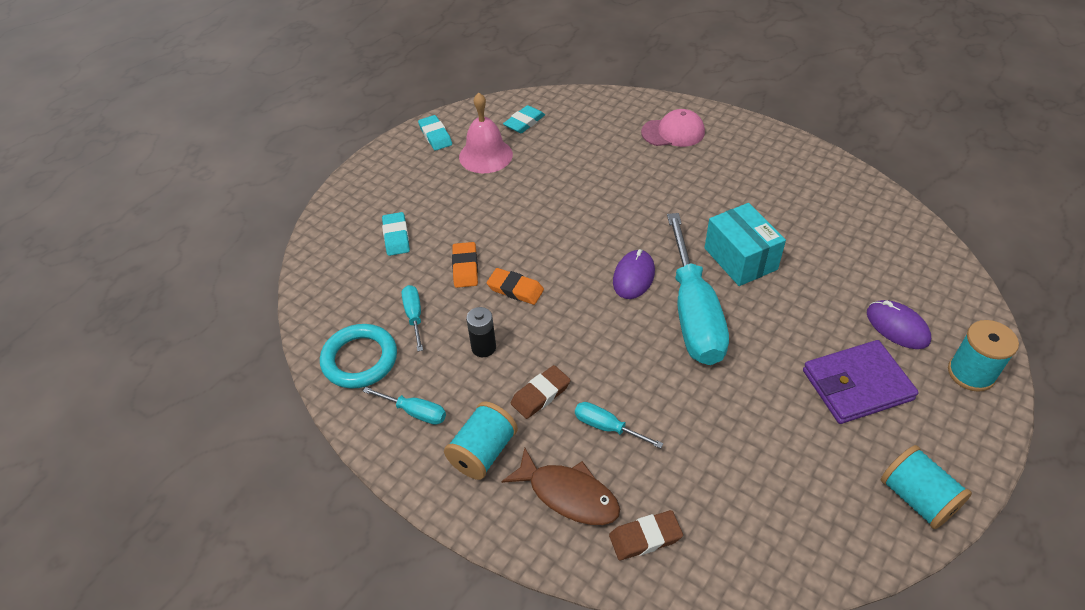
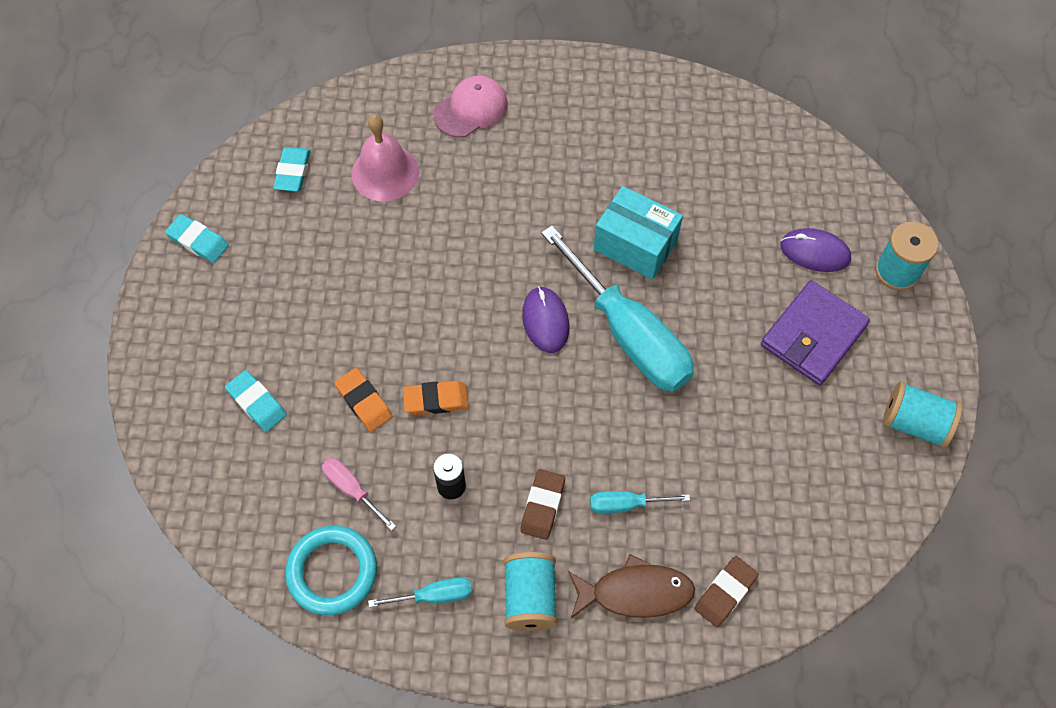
camera: 35 degrees left, 15 degrees up
(414, 316) = (352, 490): turquoise screwdriver -> pink screwdriver
(485, 155) = (280, 241): pink bell -> pink bell (385, 172)

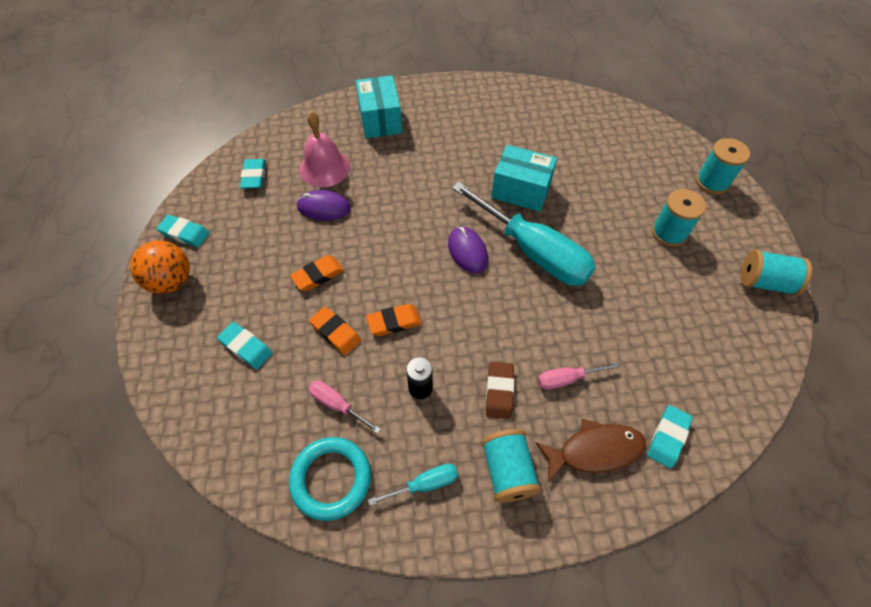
camera: 10 degrees left, 5 degrees down
(177, 304) = (171, 281): none -> orange ball
(354, 324) = (318, 275): none -> orange eraser
(471, 109) = (380, 120): pink cap -> turquoise box
(626, 504) = (566, 379): turquoise screwdriver -> pink screwdriver
(725, 592) = (668, 437): brown eraser -> turquoise eraser
(813, 335) = (669, 232): purple wallet -> turquoise spool
(815, 252) = (650, 178): purple mouse -> purple mouse (323, 207)

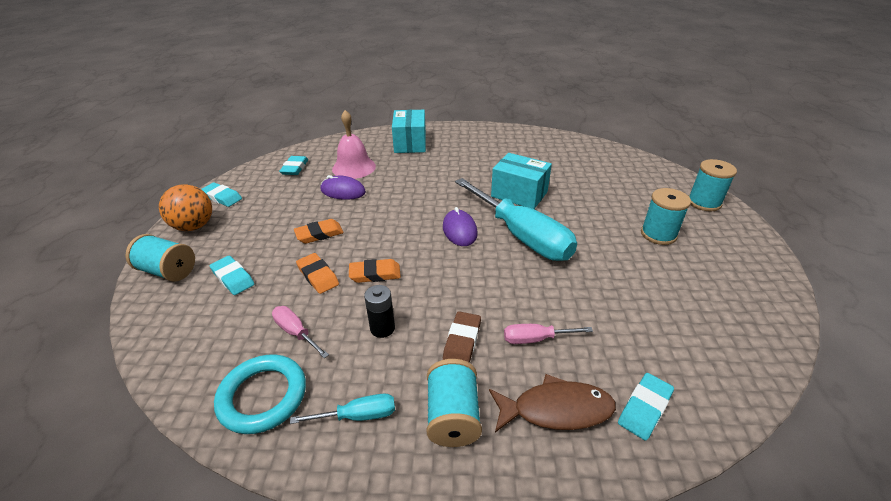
camera: 10 degrees right, 20 degrees down
(765, 282) = (760, 281): turquoise spool -> turquoise spool (168, 271)

